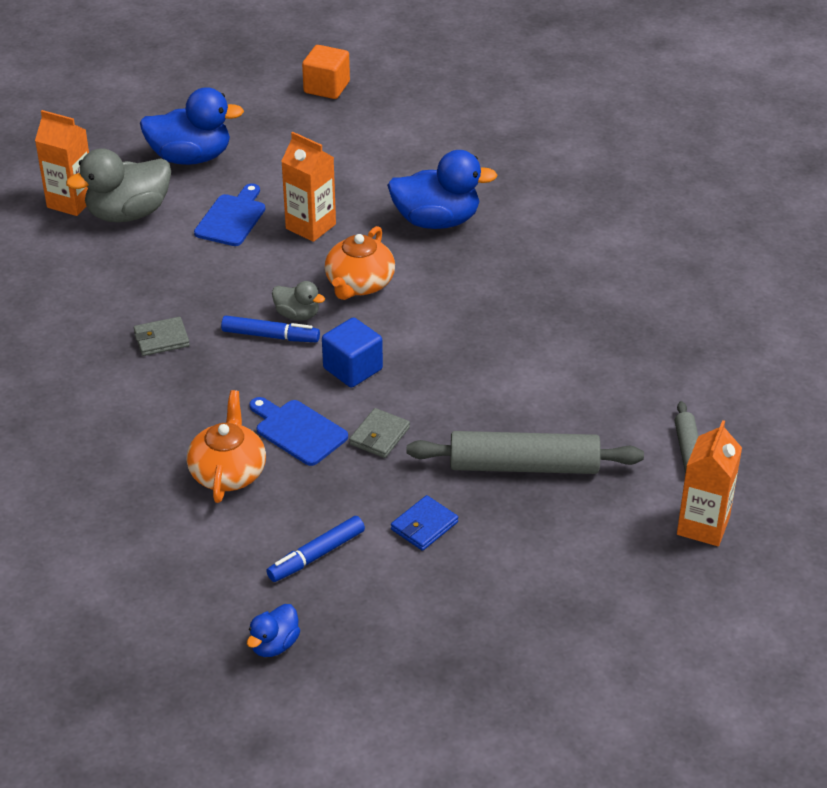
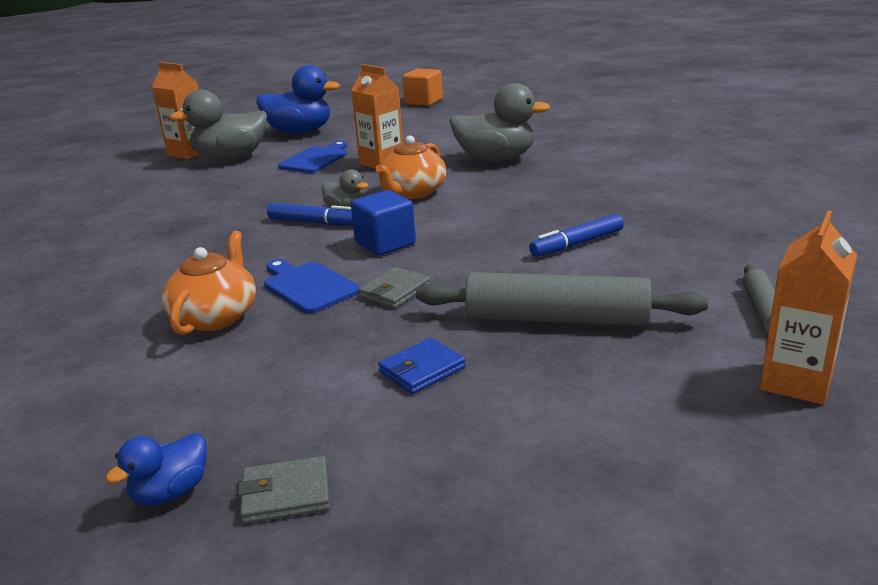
camera: 10 degrees right, 15 degrees down
(161, 339) = (210, 224): grey wallet -> grey wallet (286, 494)
(316, 555) = (277, 394): blue marker -> blue marker (577, 244)
(436, 221) = (496, 159): blue duck -> grey duck

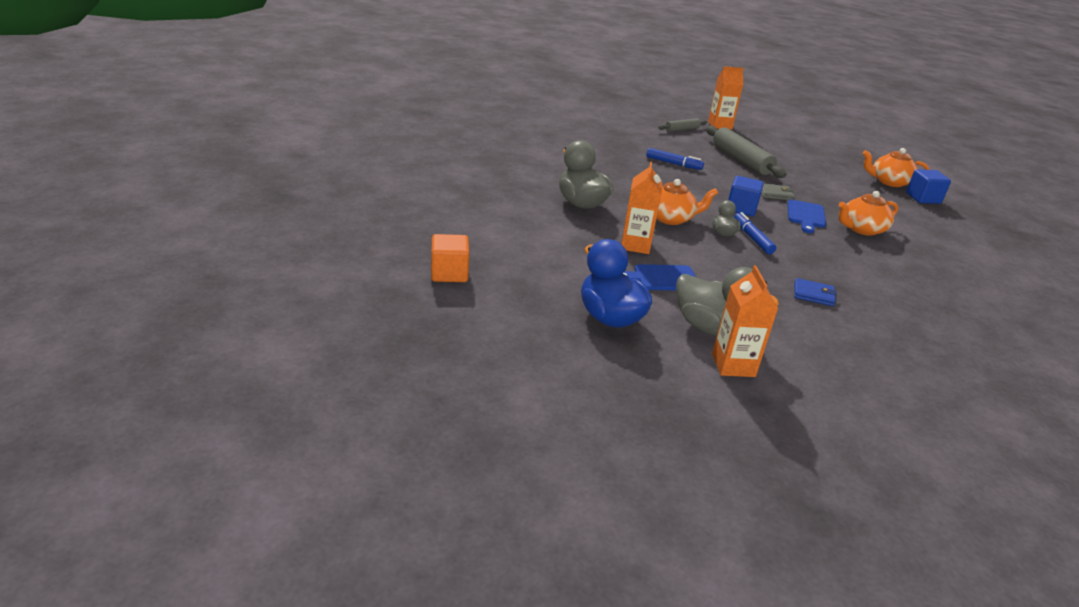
camera: 130 degrees left, 5 degrees up
(171, 492) = (923, 198): blue duck -> blue cube
(286, 494) = (889, 182): grey wallet -> orange teapot
(422, 370) = (809, 176): blue wallet -> blue wallet (813, 294)

